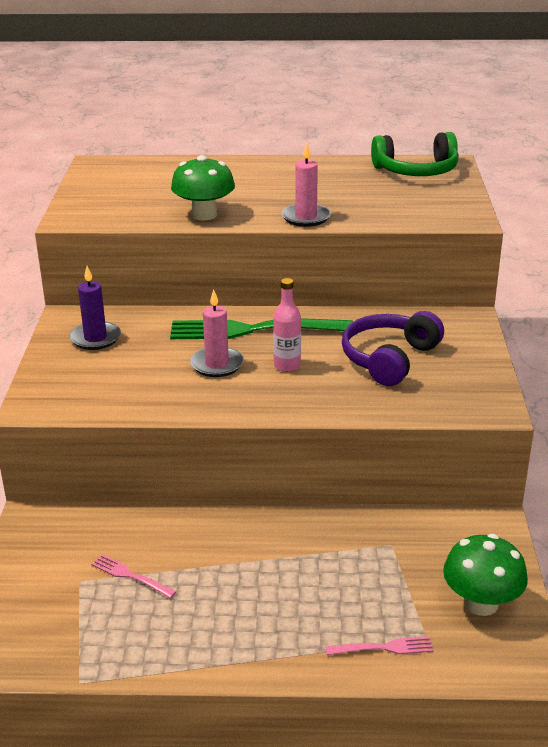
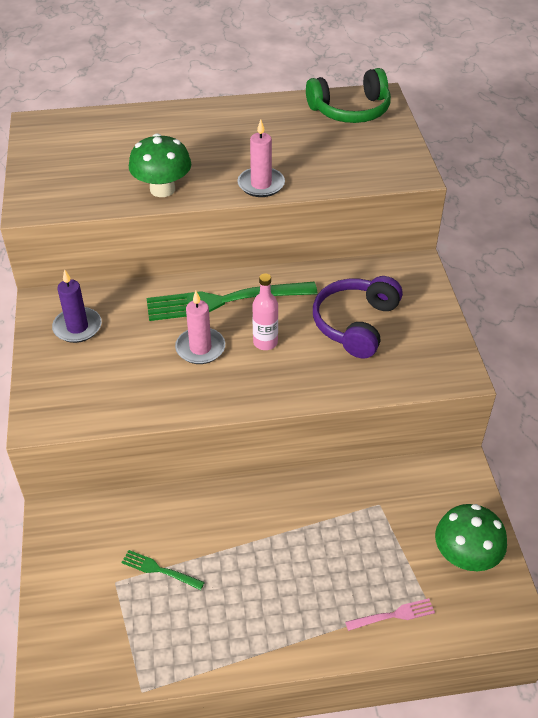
camera: 10 degrees left, 15 degrees up
(130, 576) = (159, 570): pink fork -> green fork

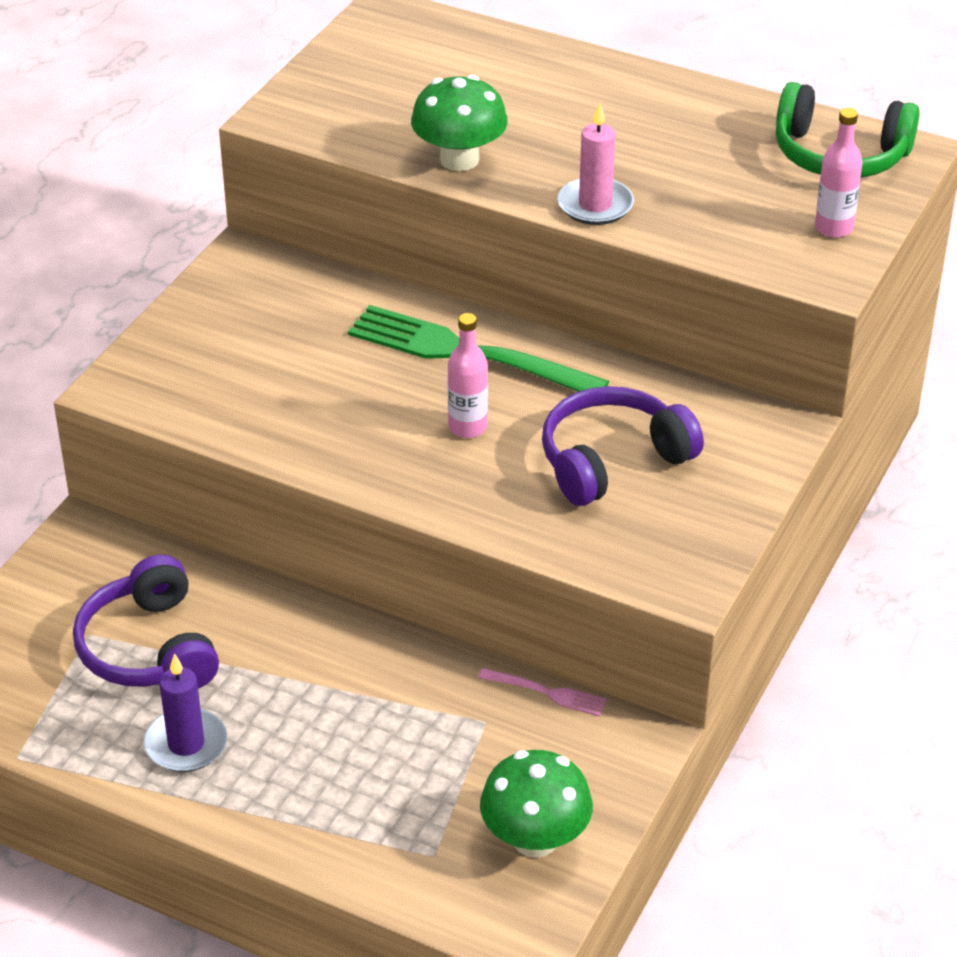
camera: 35 degrees right, 5 degrees down
(77, 327) = (254, 303): purple candle -> purple candle (186, 744)
(159, 570) = (148, 648): green fork -> purple headphones
(200, 348) = (379, 396): pink candle -> none
(388, 148) = (833, 228): none -> pink bottle
(393, 615) = (374, 848): pink fork -> pink fork (547, 692)

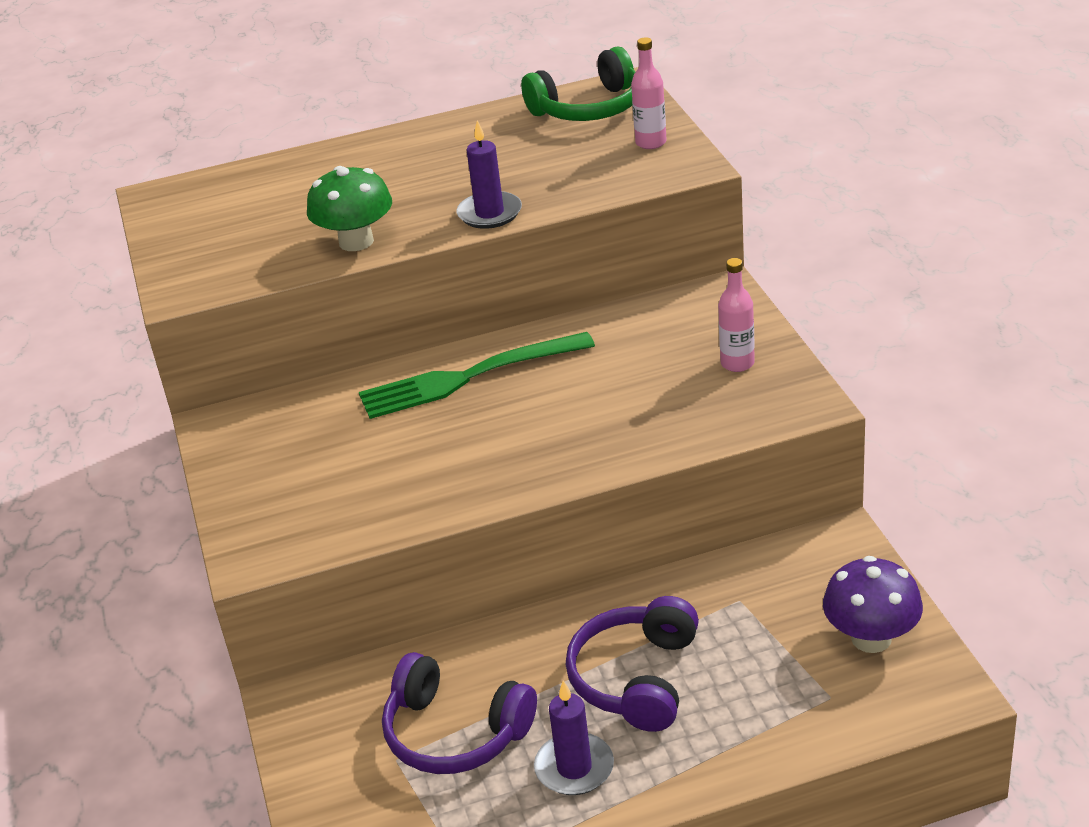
camera: 40 degrees left, 5 degrees down
(467, 427) = (538, 415): pink bottle -> pink bottle (737, 363)
(535, 839) = (871, 638): green mushroom -> purple mushroom
(547, 692) = (748, 556): pink fork -> none
(595, 205) = (489, 213): pink candle -> purple candle
(612, 460) = (655, 372): purple headphones -> purple headphones (636, 678)

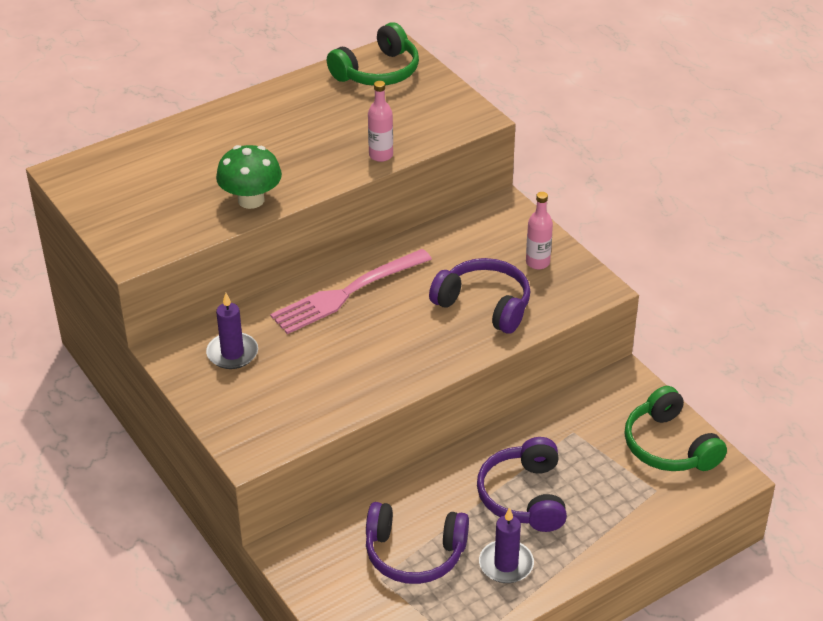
camera: 20 degrees left, 5 degrees up
(468, 377) = (347, 293): green fork -> pink fork
(489, 213) = (343, 168): purple candle -> purple candle (232, 353)
(642, 409) = (484, 305): none -> purple headphones
(651, 143) = (438, 99): pink bottle -> pink bottle (381, 155)
(871, 638) = (669, 446): purple mushroom -> green headphones

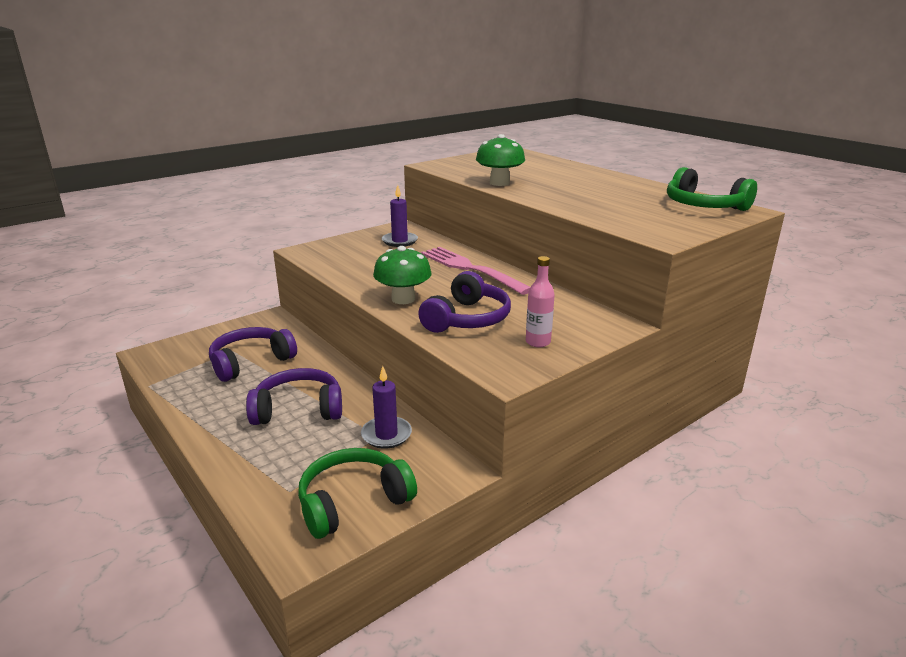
camera: 85 degrees right, 15 degrees down
(381, 155) = (578, 211): pink bottle -> none
(414, 554) = (250, 362): purple headphones -> purple headphones turned 45 degrees clockwise
(429, 351) = (403, 299): none -> green mushroom
(506, 564) = (224, 402): purple candle -> purple candle (386, 435)

